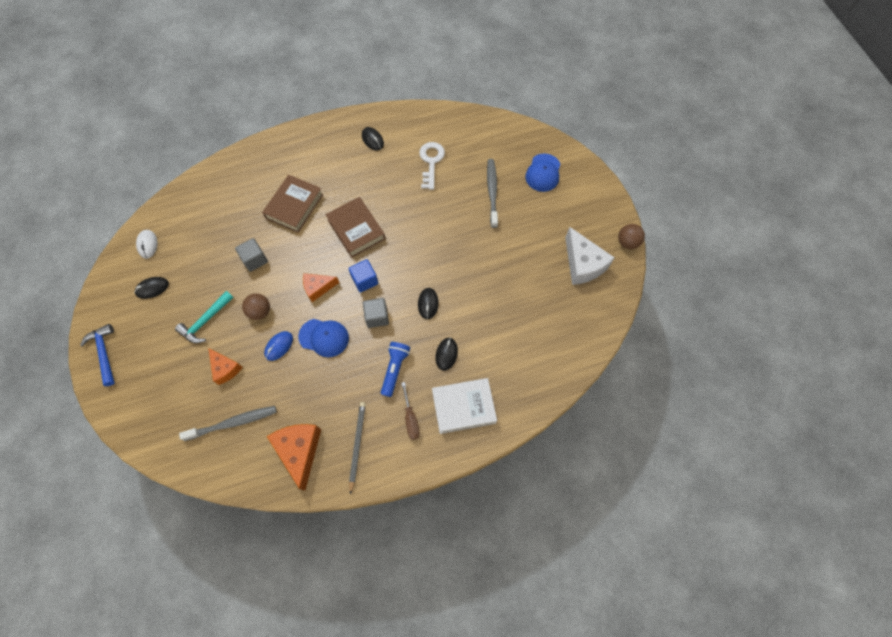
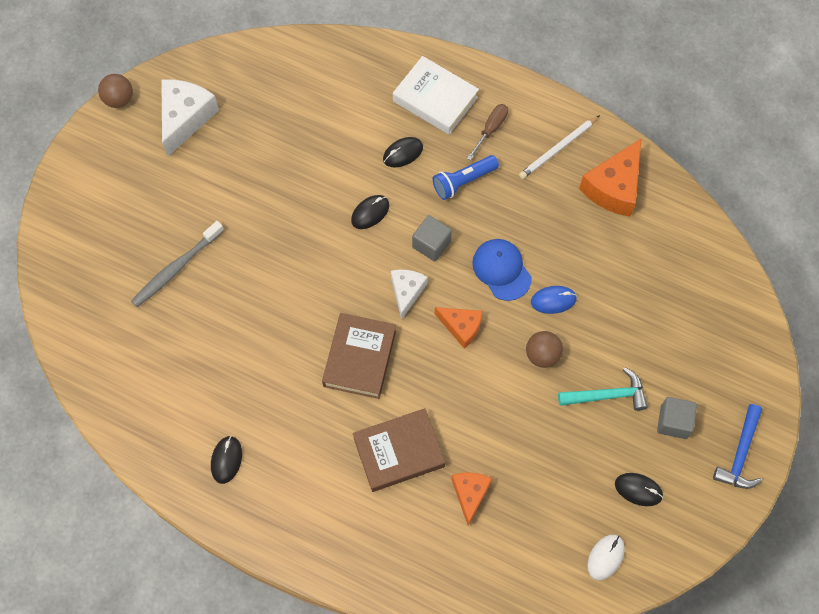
camera: 135 degrees left, 0 degrees up
(225, 368) = (624, 324): orange cheese -> orange cheese (470, 494)
(233, 423) = (656, 264): grey toothbrush -> none
(255, 259) = (499, 422): grey cube -> grey cube (673, 422)
(357, 445) = (558, 149): grey pencil -> white pencil
(365, 280) = (406, 292): blue cube -> white cheese
(431, 162) = (196, 365): white key -> none
(543, 173) = (100, 240): blue cap -> none

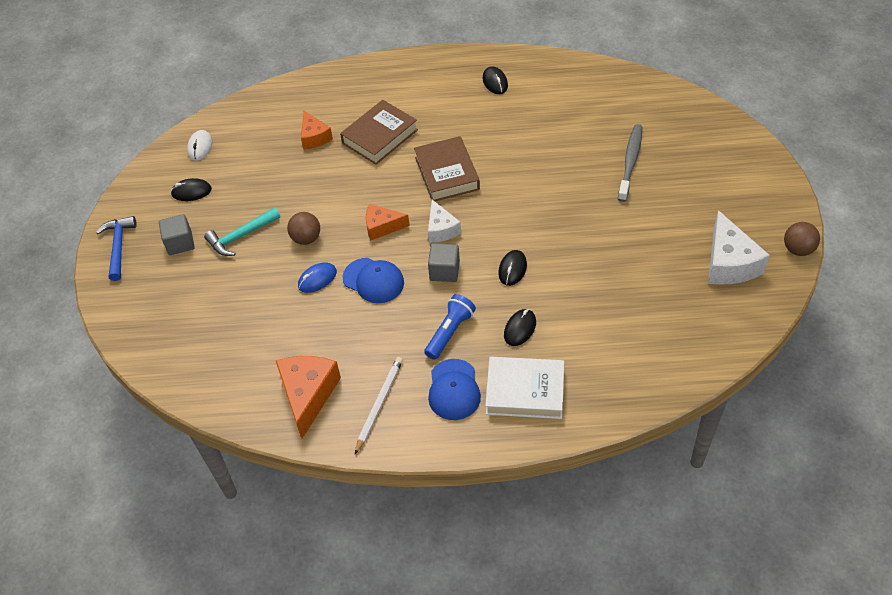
camera: 155 degrees right, 15 degrees down
(490, 130) = (454, 390): brown screwdriver -> blue cap

